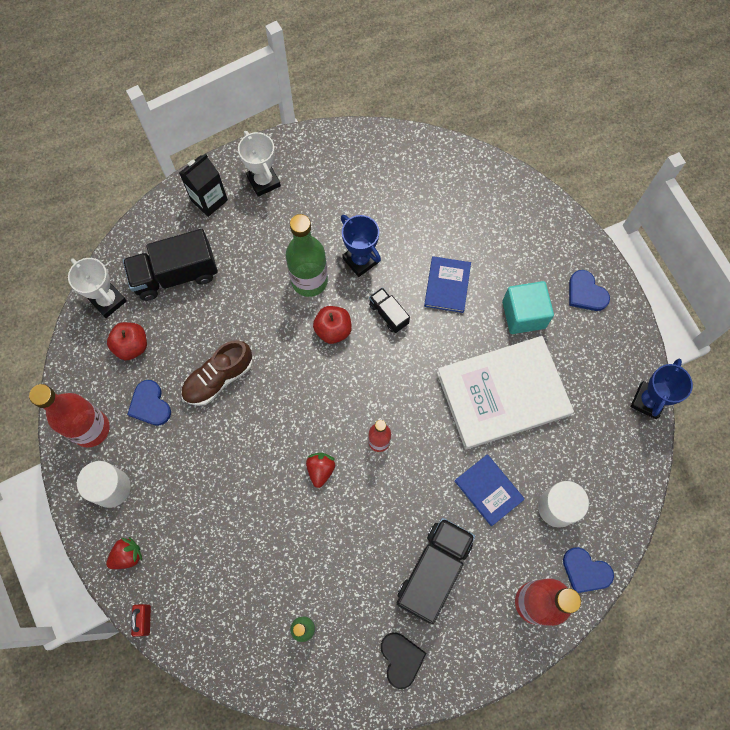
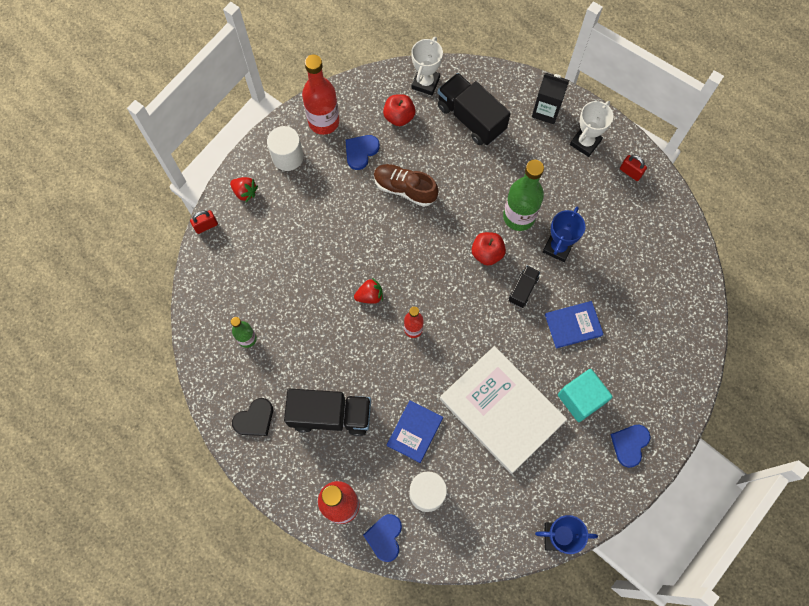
camera: 65 degrees right, 0 degrees up
(317, 157) = (630, 172): none -> red padlock

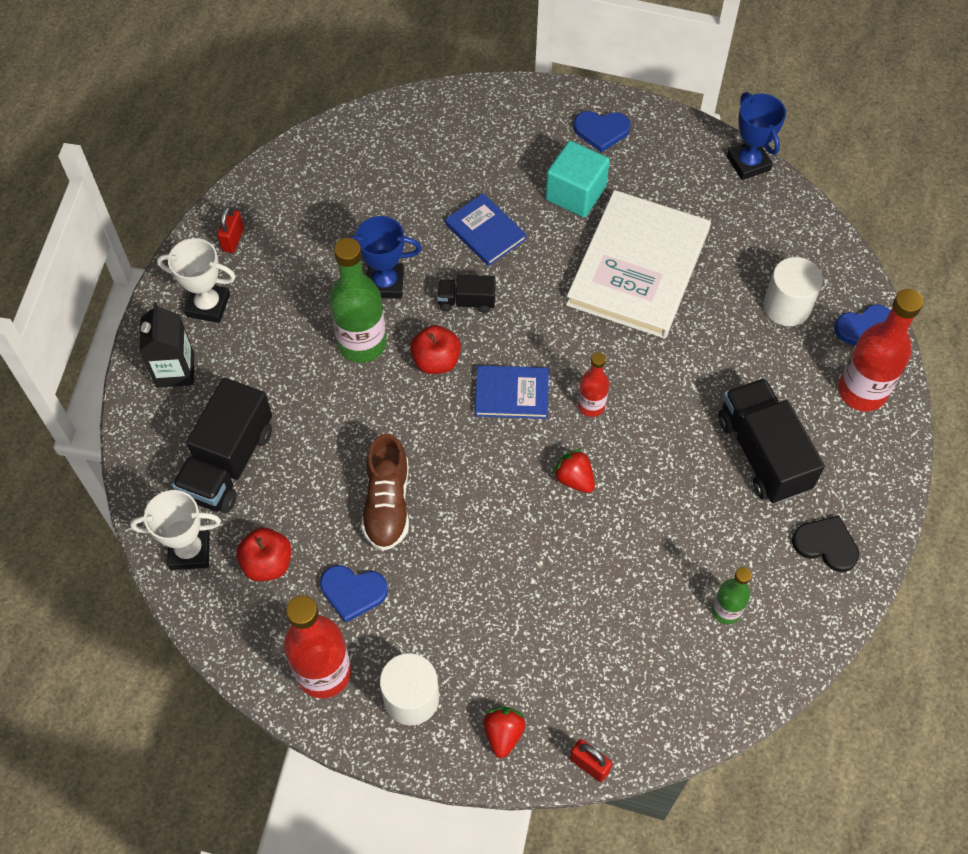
camera: 115 degrees left, 10 degrees down
(415, 431) = (722, 349): blue book -> blue book (512, 393)

